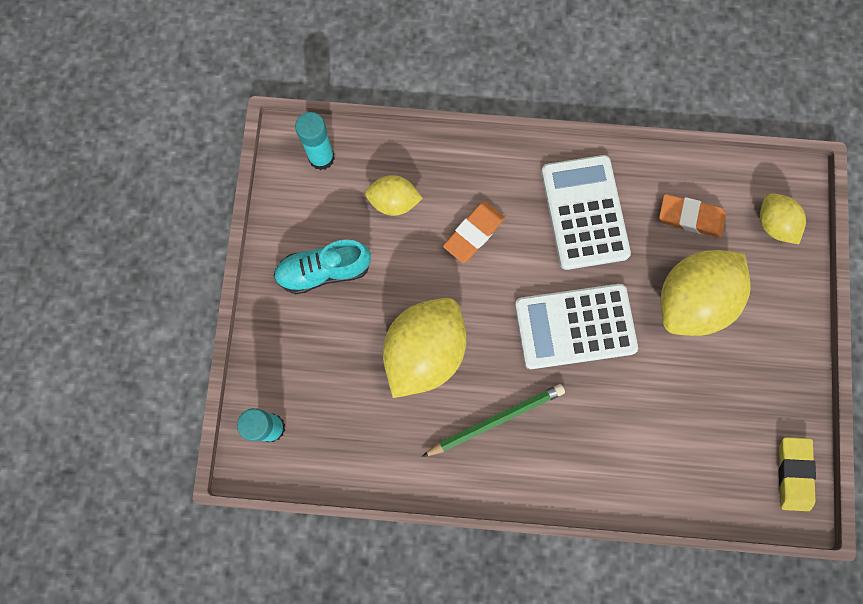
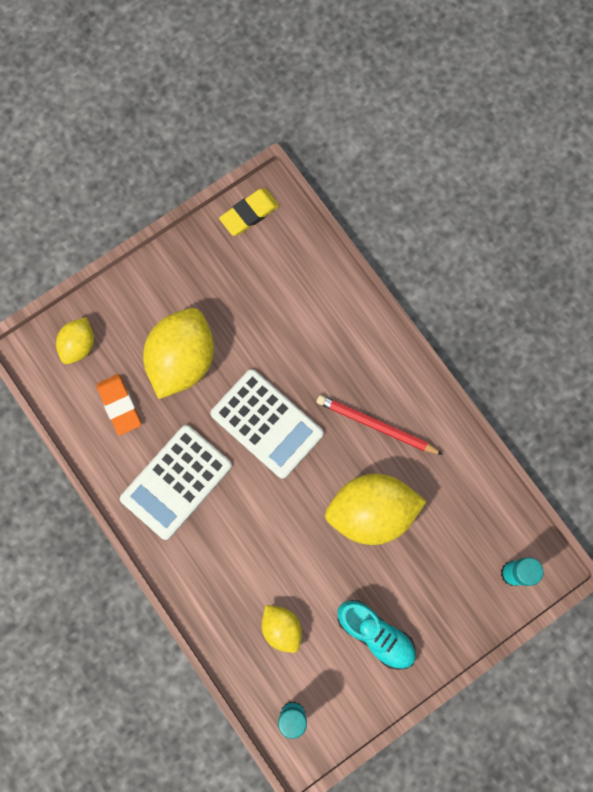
camera: 130 degrees left, 0 degrees up
(473, 233) = (257, 549): orange eraser -> none
(495, 420) = (376, 425): green pencil -> red pencil
(692, 300) = (182, 360): yellow lemon -> yellow lemon turned 75 degrees counterclockwise

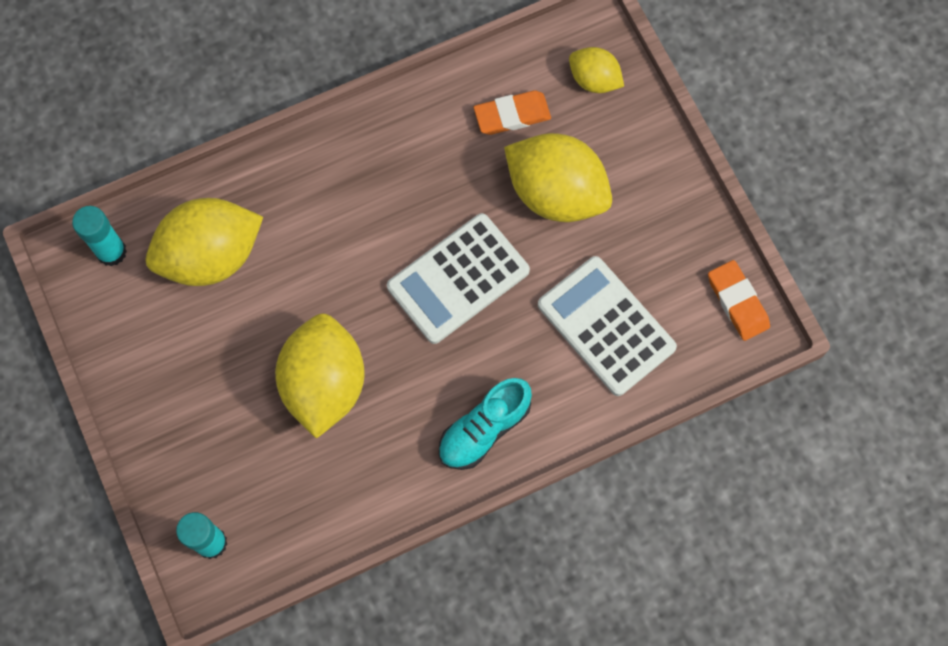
camera: 100 degrees right, 5 degrees down
(176, 482) = (407, 165): white calculator -> white calculator (606, 326)
(249, 213) = (737, 302): yellow eraser -> orange eraser
(281, 628) = (211, 256): yellow lemon -> yellow lemon, size x1.87
(375, 634) = (178, 361): turquoise shoe -> turquoise shoe (484, 429)
(376, 425) = (431, 410): red pencil -> none

